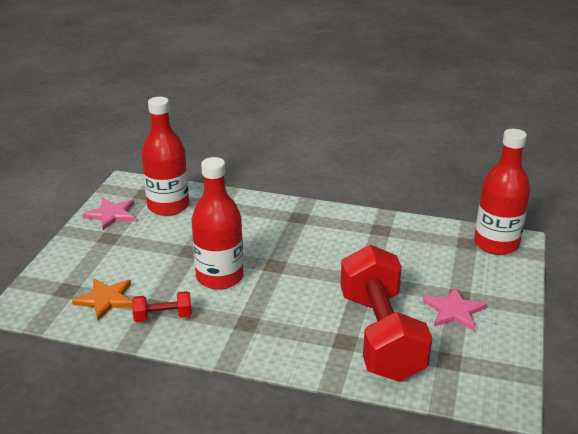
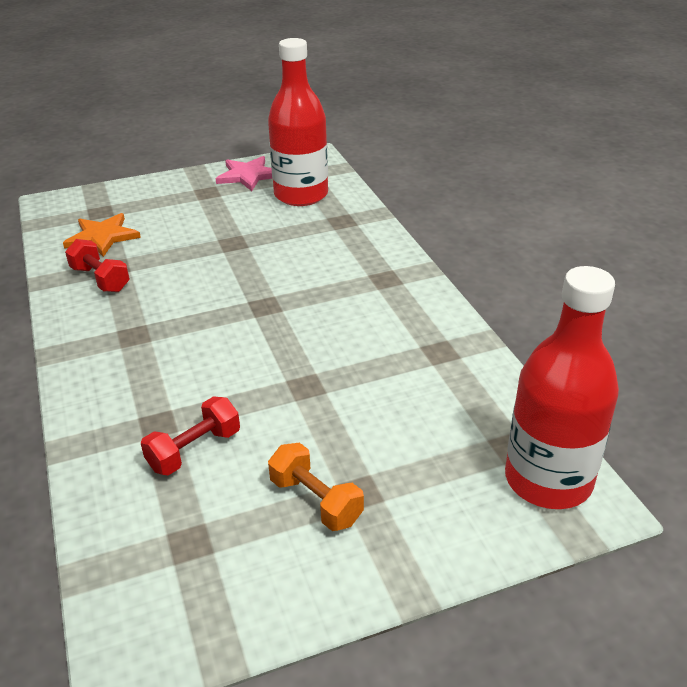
camera: 55 degrees right, 5 degrees up
(219, 277) = (203, 280): red bottle -> none
(381, 335) = (194, 450): red dumbbell -> red dumbbell, size x0.42
(454, 311) = (315, 501): pink star -> orange dumbbell

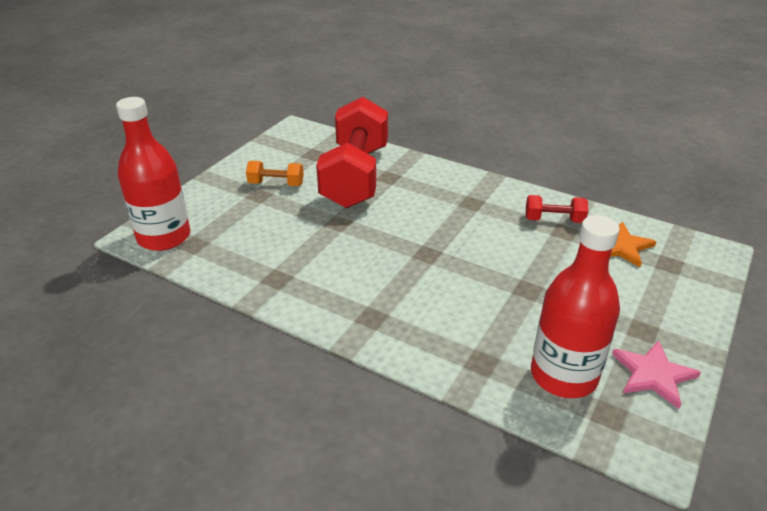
camera: 140 degrees right, 0 degrees up
(194, 450) = (355, 176): red dumbbell -> red dumbbell, size x2.40

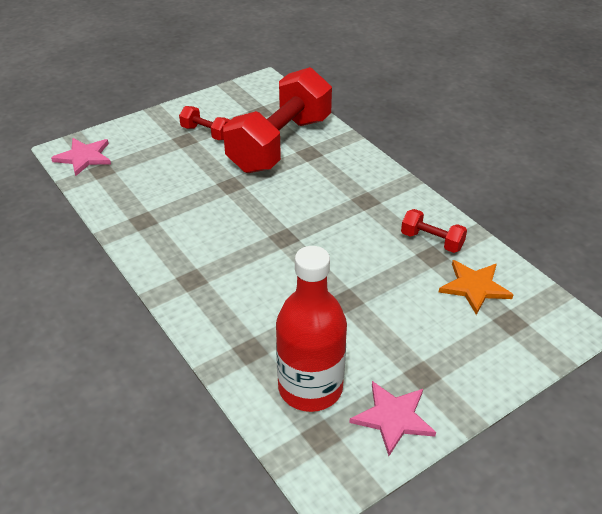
camera: 25 degrees right, 5 degrees up
(164, 237) = (84, 157): red bottle -> pink star
(276, 184) = (206, 133): orange dumbbell -> red dumbbell

